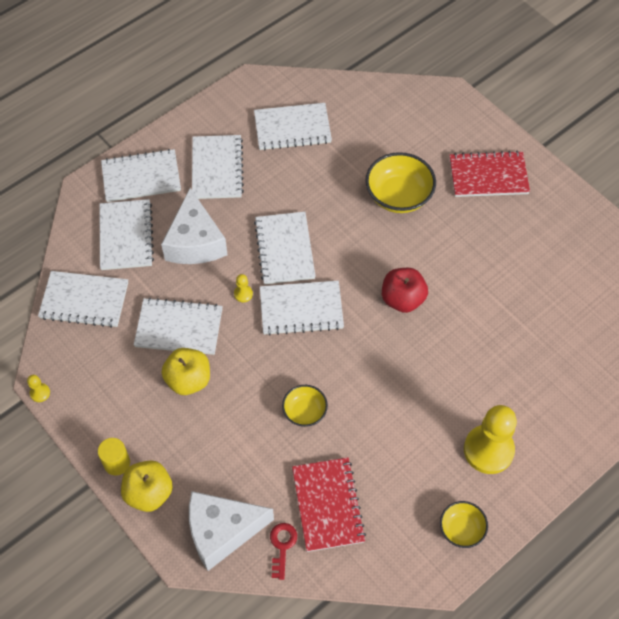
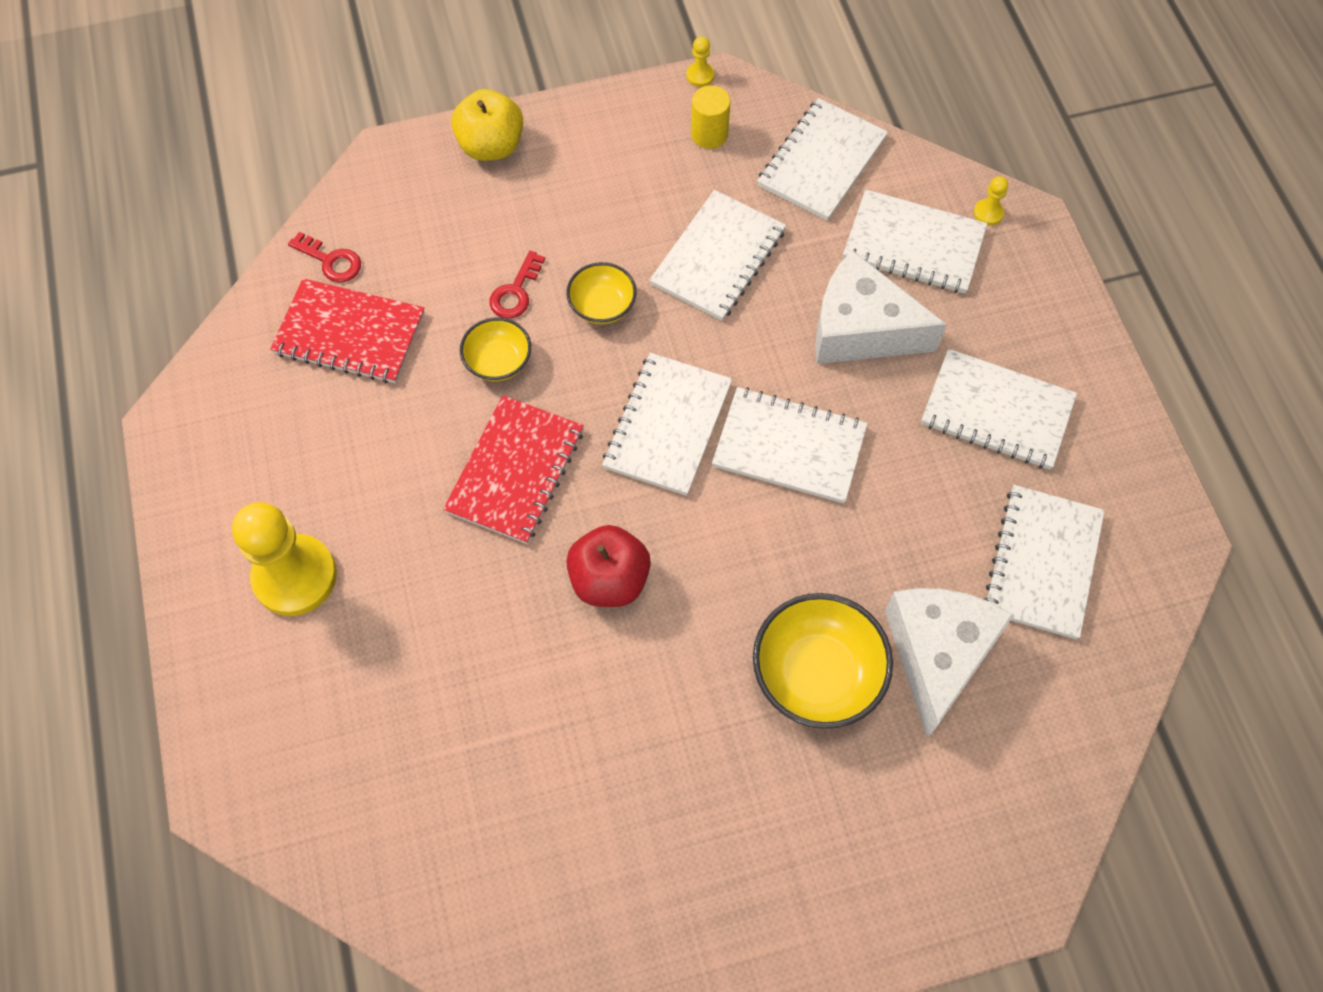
camera: 115 degrees right, 5 degrees up
(117, 463) = (553, 126): yellow cylinder -> yellow cylinder (709, 134)
(141, 177) = (1022, 299): white notebook -> none
(188, 380) = (628, 241): yellow apple -> none
(222, 531) = (392, 204): white cheese -> white cheese (937, 654)
(243, 294) = (734, 358): yellow pawn -> yellow pawn (988, 213)
(253, 425) = (516, 292): none -> red key
(461, 529) = (211, 480): yellow bowl -> yellow bowl (602, 306)
(488, 176) = (793, 861): red notebook -> red notebook (515, 471)

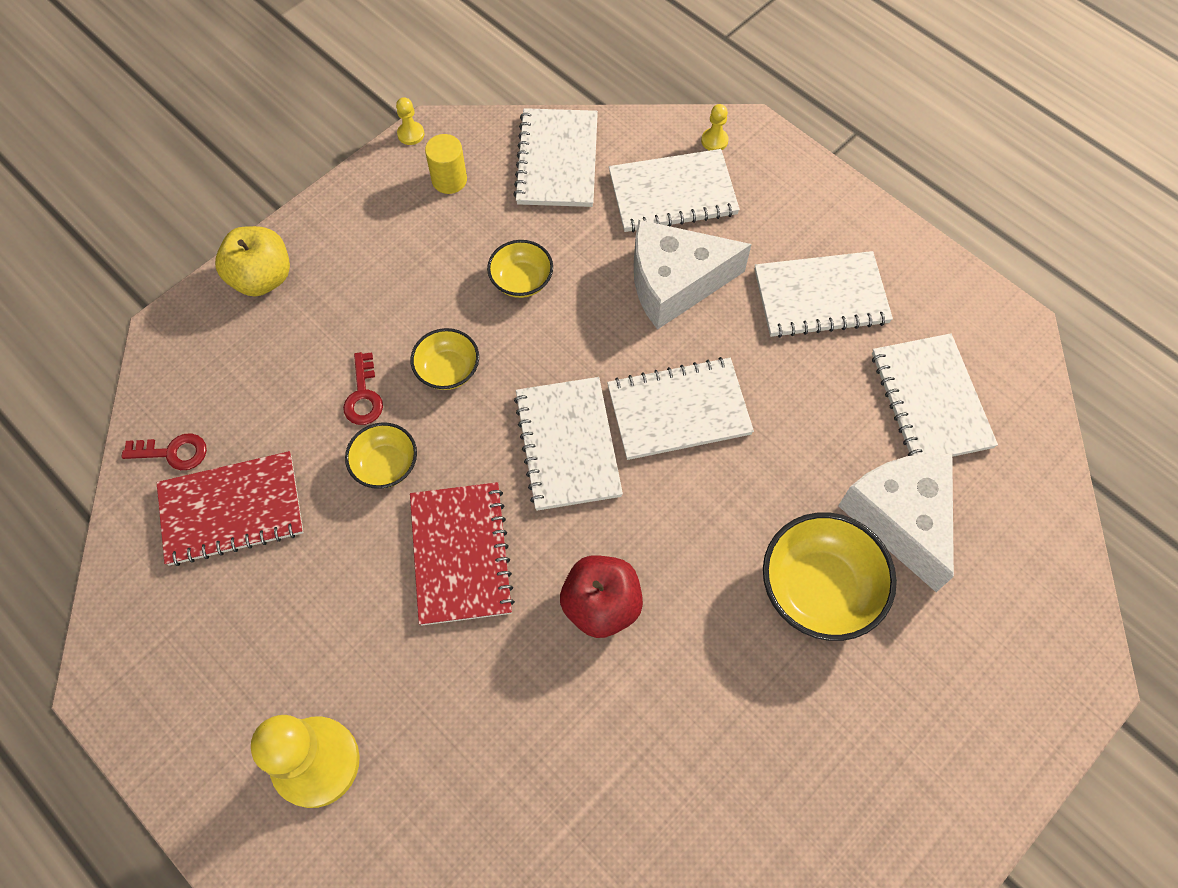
camera: 30 degrees left, 0 degrees up
(718, 258) = (521, 280): white notebook -> yellow bowl

